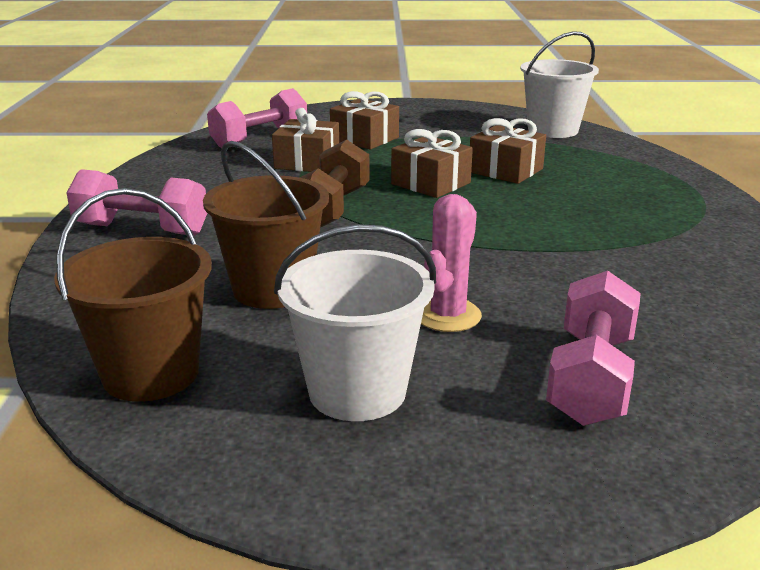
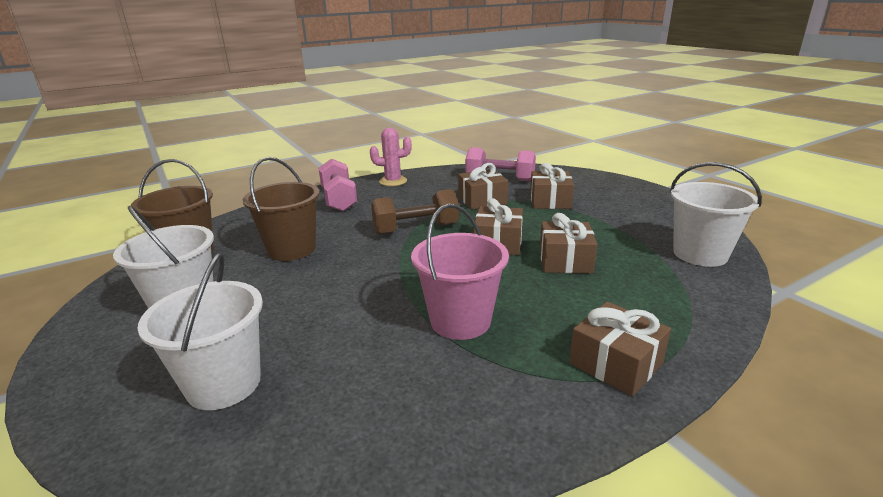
camera: 60 degrees right, 0 degrees up
(447, 315) = (289, 307): pink cactus -> pink cactus (393, 181)
(571, 237) = (460, 321): none -> pink bucket
(591, 378) = (224, 384): pink dumbbell -> white bucket
(686, 203) = (616, 363): none -> brown gift

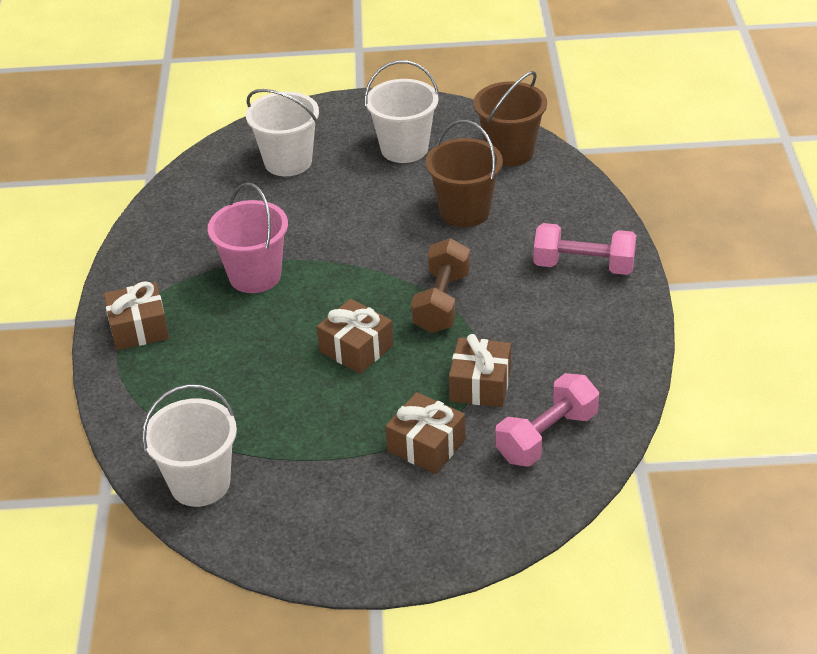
camera: 120 degrees right, 15 degrees up
(393, 181) = (618, 328): pink cactus -> none
(565, 260) = (281, 377): brown gift -> none

